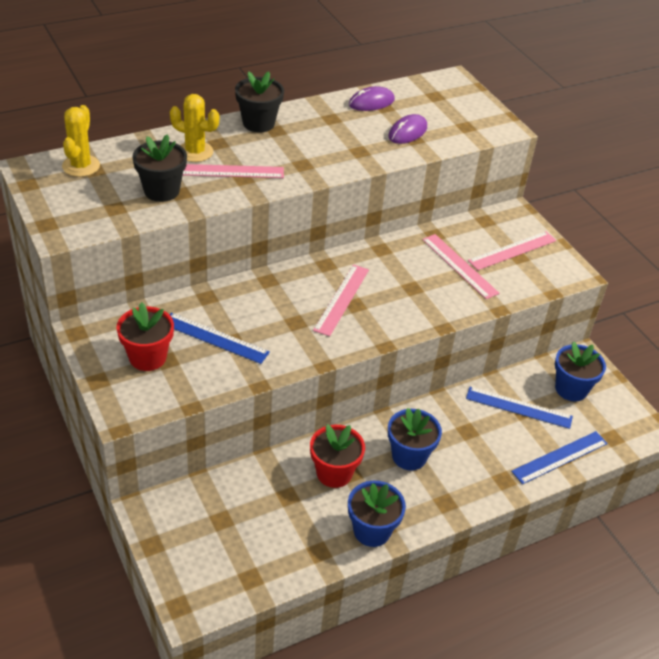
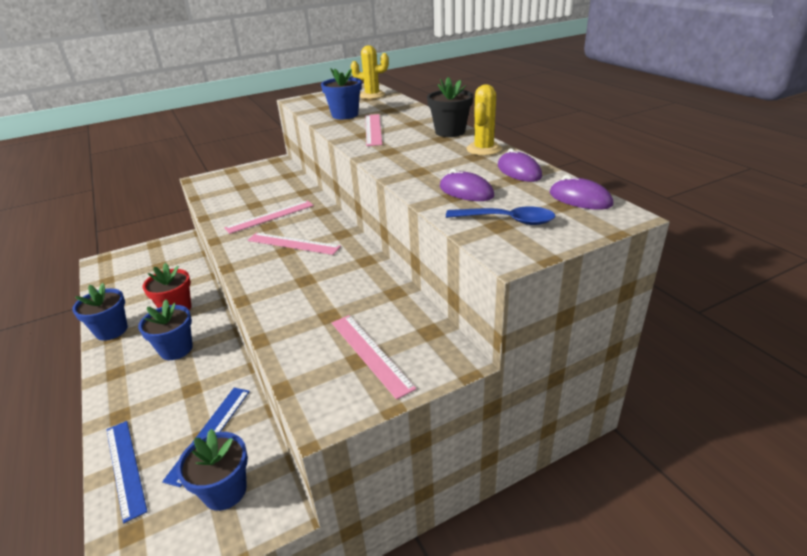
camera: 95 degrees right, 10 degrees down
(147, 357) = (246, 180): red flower pot -> none
(161, 191) = (345, 115): black flower pot -> blue flower pot
(195, 152) = (398, 118): yellow cactus -> yellow cactus (483, 149)
(215, 338) = (259, 198): blue ruler -> none
(427, 87) = (580, 199): none -> purple mouse
(459, 122) = (507, 220): none -> blue spoon
(459, 266) = (339, 310): pink ruler -> pink ruler (270, 216)

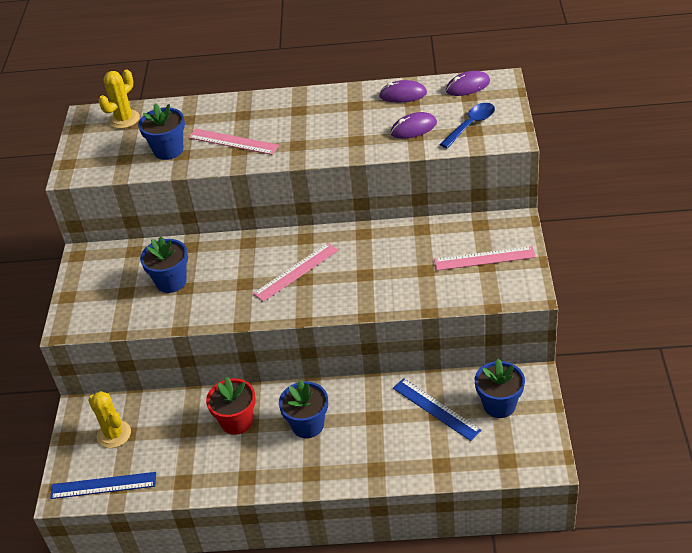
camera: 60 degrees left, 10 degrees up
(111, 330) = (234, 478): blue flower pot -> blue flower pot (171, 281)
(125, 468) = (442, 464): blue ruler -> blue ruler (103, 485)
(270, 216) = (225, 279): pink ruler -> none
(450, 132) = (289, 101): black flower pot -> none
(483, 149) = (345, 96): yellow cactus -> yellow cactus (114, 434)

